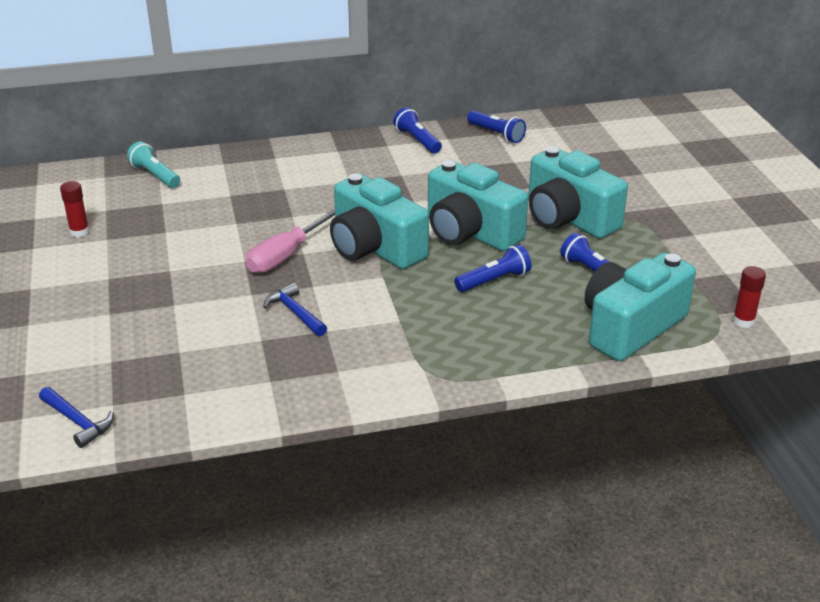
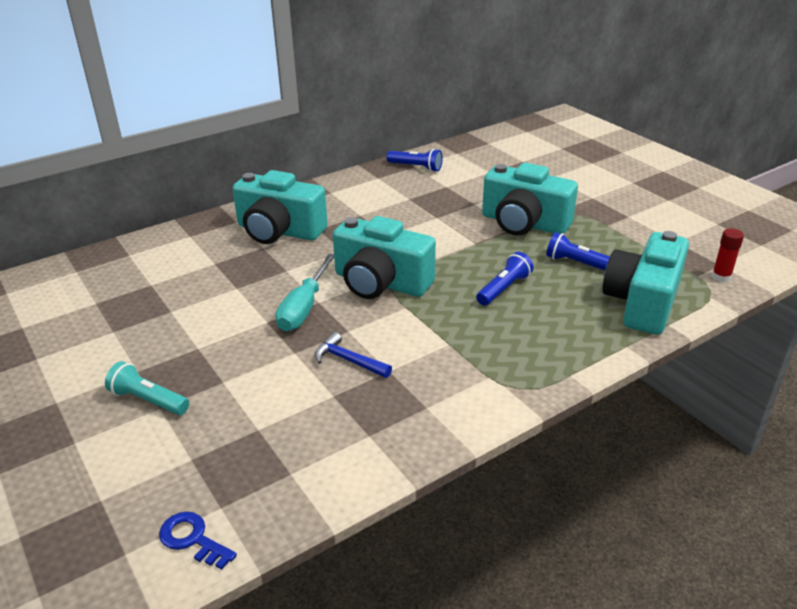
camera: 20 degrees left, 0 degrees up
(77, 422) = (192, 539): blue hammer -> blue key
(79, 232) = (80, 331): red glue stick -> none
(155, 175) = (128, 260): turquoise flashlight -> turquoise flashlight (148, 400)
(286, 255) = (304, 308): pink screwdriver -> turquoise screwdriver
(417, 140) = (354, 184): blue flashlight -> none
(470, 232) = (453, 251): turquoise camera -> turquoise camera (279, 231)

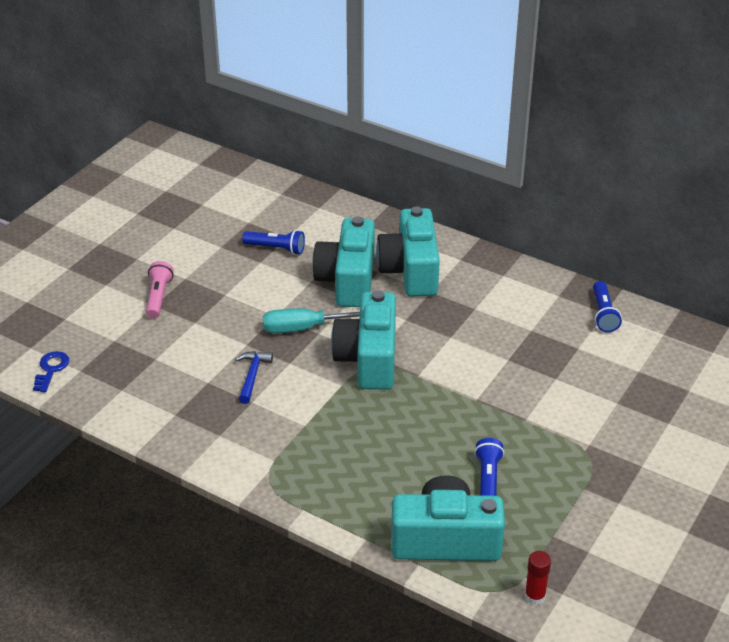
camera: 65 degrees right, 5 degrees up
(148, 400) = (158, 297): turquoise flashlight -> pink flashlight
(504, 289) = (408, 438): blue flashlight -> blue flashlight (276, 249)
(524, 223) = (541, 424): turquoise camera -> turquoise camera (348, 280)

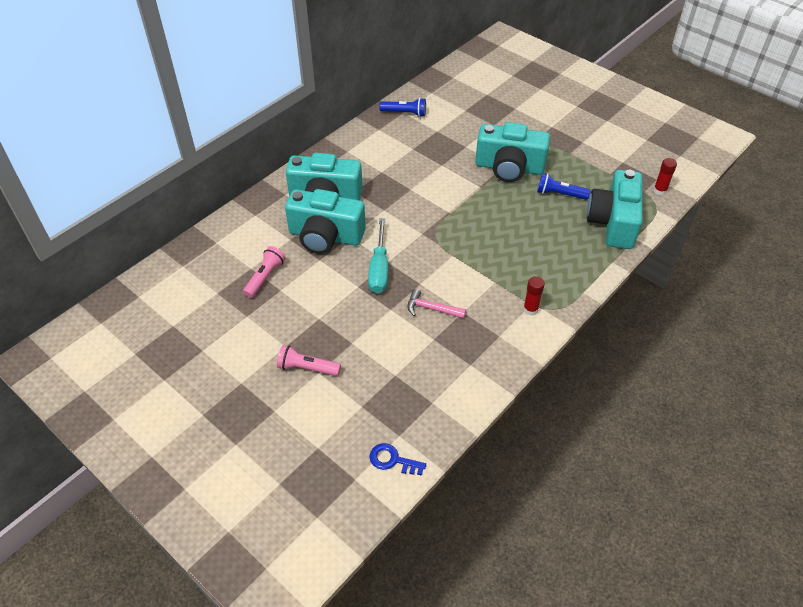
camera: 80 degrees left, 10 degrees up
(252, 376) = (432, 308): blue hammer -> pink hammer
(265, 460) = (530, 309): none -> red glue stick
(276, 249) = (265, 277): blue flashlight -> pink flashlight
(369, 359) = (425, 236): turquoise camera -> turquoise camera (509, 167)

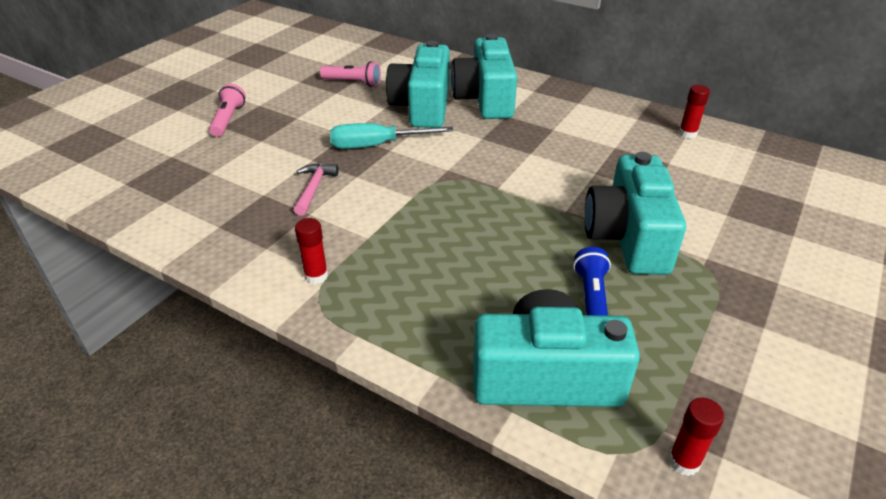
camera: 80 degrees right, 10 degrees down
(392, 460) = (93, 182): blue key -> none
(405, 113) = (687, 134): blue flashlight -> red glue stick

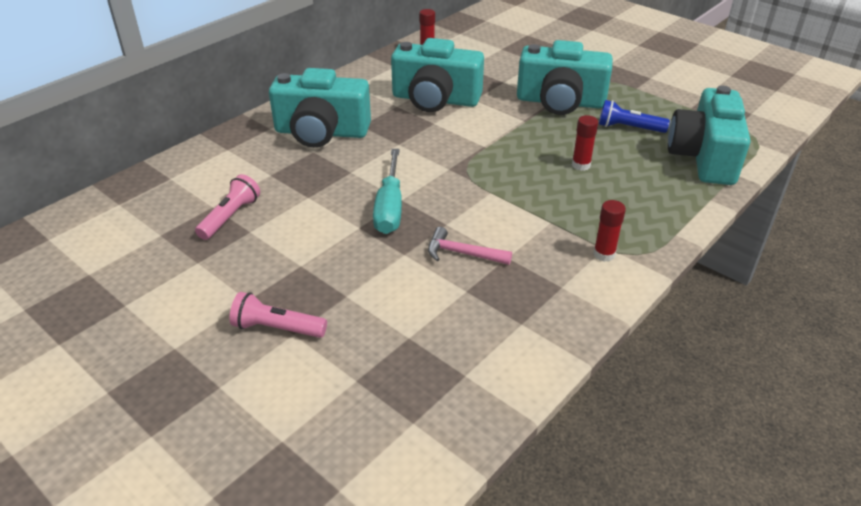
camera: 80 degrees left, 0 degrees up
(422, 107) = (318, 171): turquoise camera -> turquoise camera (435, 99)
(684, 462) = (758, 124): red glue stick -> red glue stick (581, 165)

